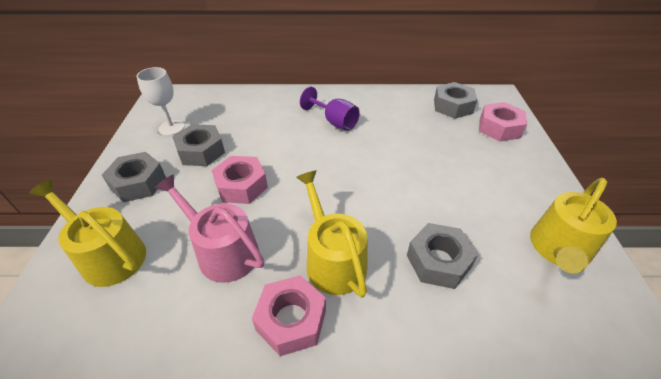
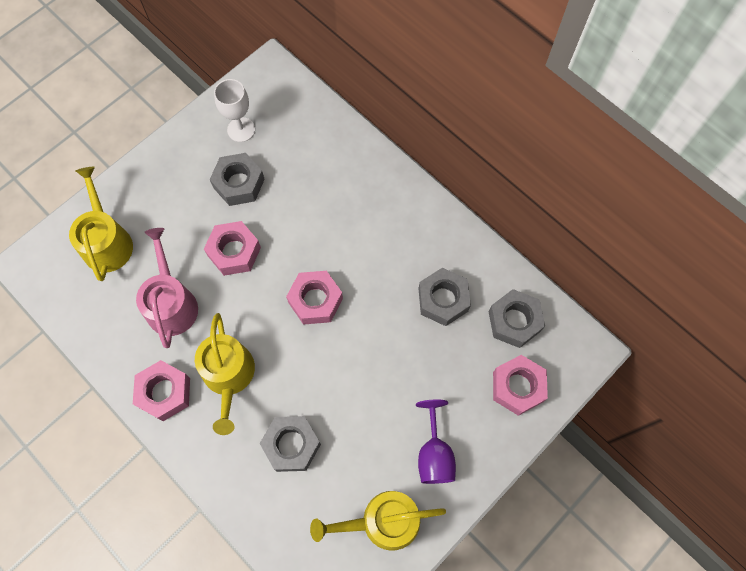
camera: 45 degrees right, 25 degrees up
(138, 183) = (169, 182): grey nut -> grey nut (443, 300)
(332, 259) = (229, 376): yellow watering can -> yellow watering can turned 150 degrees clockwise
(334, 122) = (379, 242): purple goblet -> purple goblet (434, 454)
(335, 171) = (315, 300): none -> pink nut

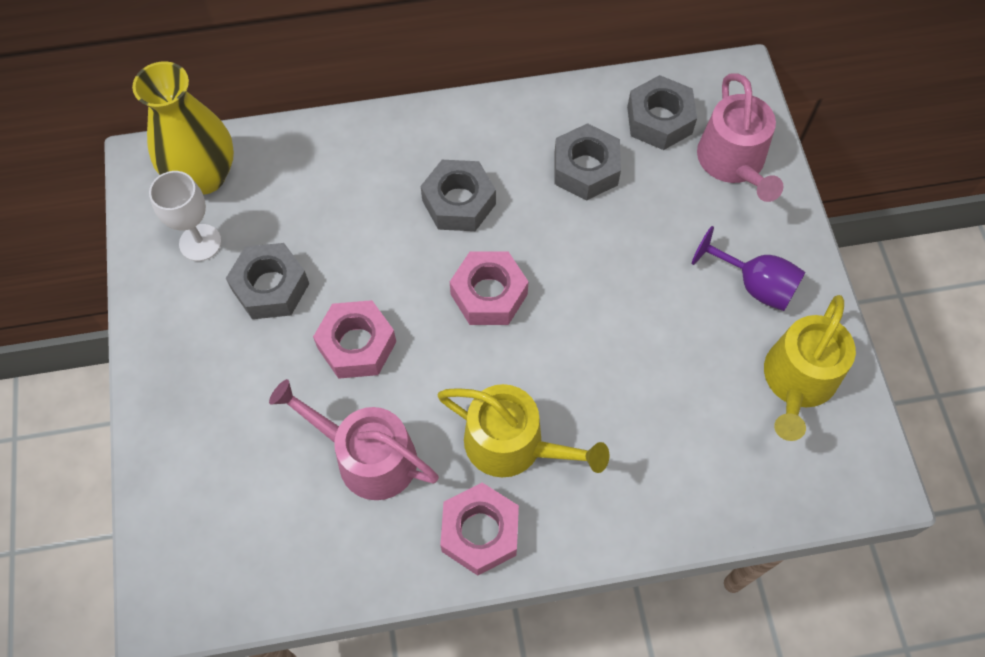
camera: 55 degrees left, 5 degrees down
(107, 241) = (218, 488): yellow watering can -> none
(283, 101) = (204, 176): none -> yellow vase
(291, 445) = (647, 424): grey nut -> grey nut (459, 202)
(517, 387) = (733, 162): pink nut -> pink watering can

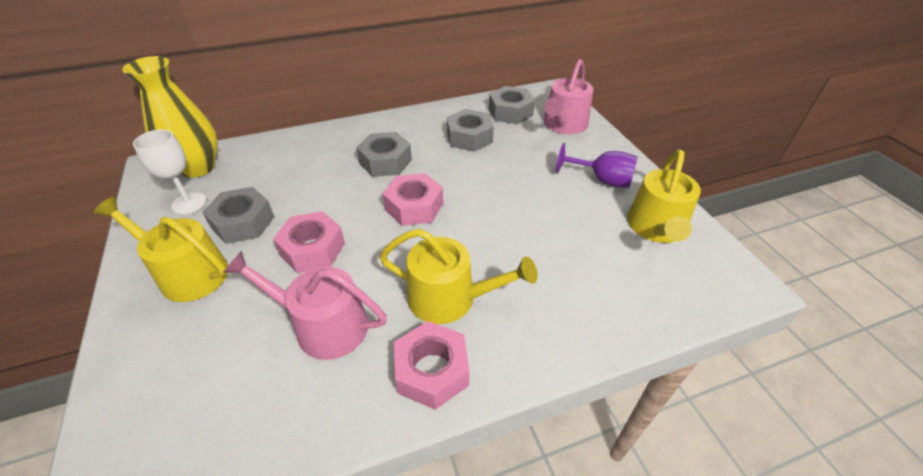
camera: 10 degrees left, 20 degrees down
(212, 357) = (187, 273): none -> yellow watering can
(733, 162) = (563, 125): pink watering can -> pink watering can turned 45 degrees clockwise

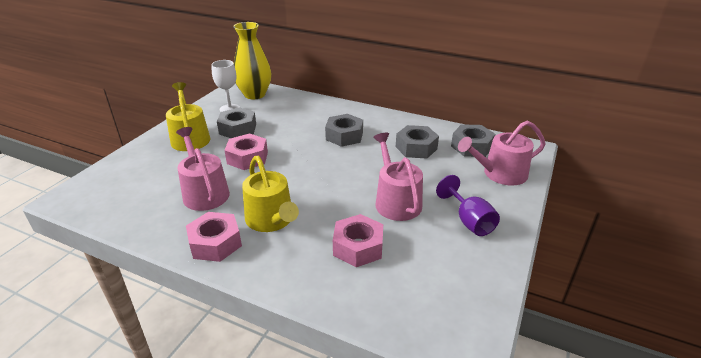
camera: 45 degrees right, 10 degrees down
(414, 207) = (323, 167): pink nut -> pink nut (358, 247)
(527, 199) = (396, 201): none -> pink watering can
(656, 228) = (458, 272): yellow watering can -> none

